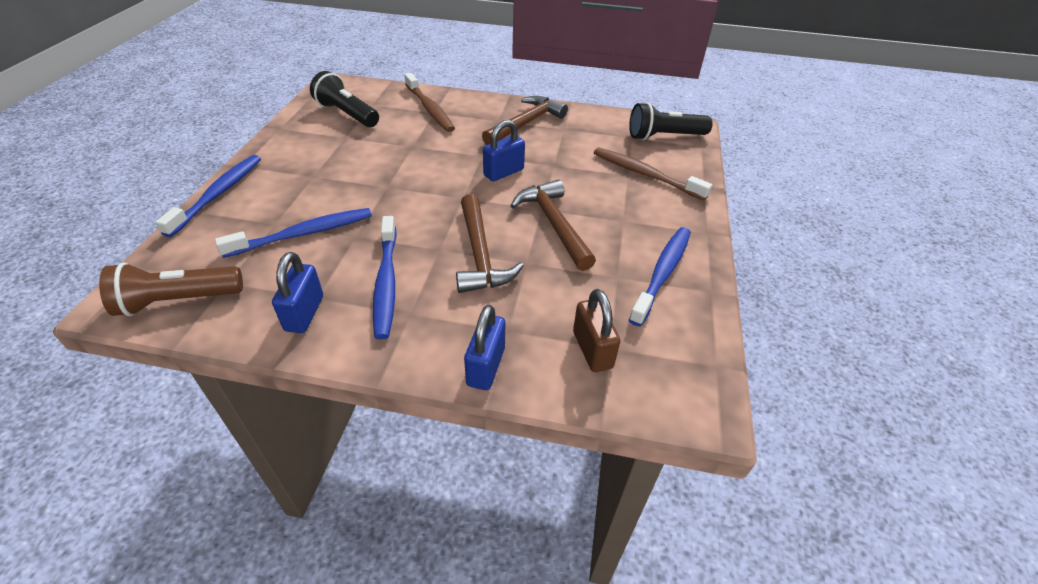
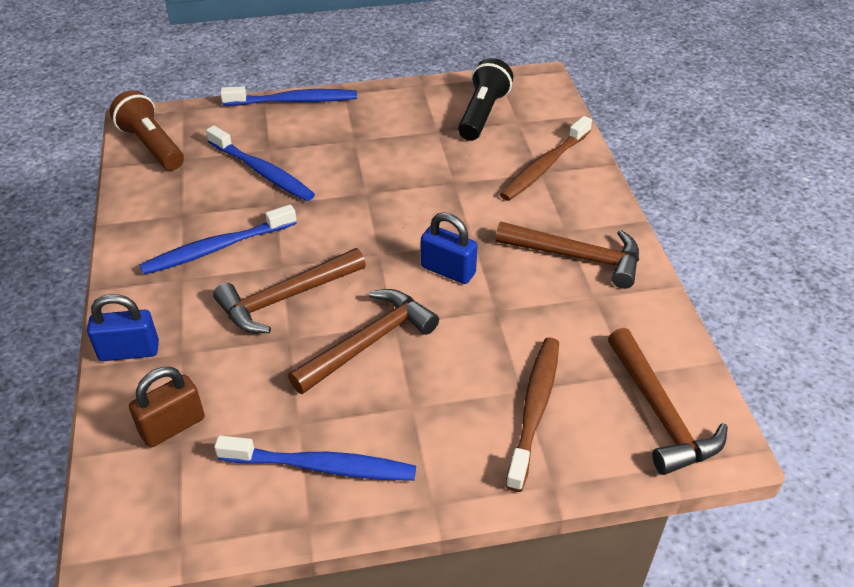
camera: 70 degrees right, 0 degrees up
(304, 313) = (160, 216): blue padlock -> none
(664, 136) = (660, 413): black flashlight -> brown hammer

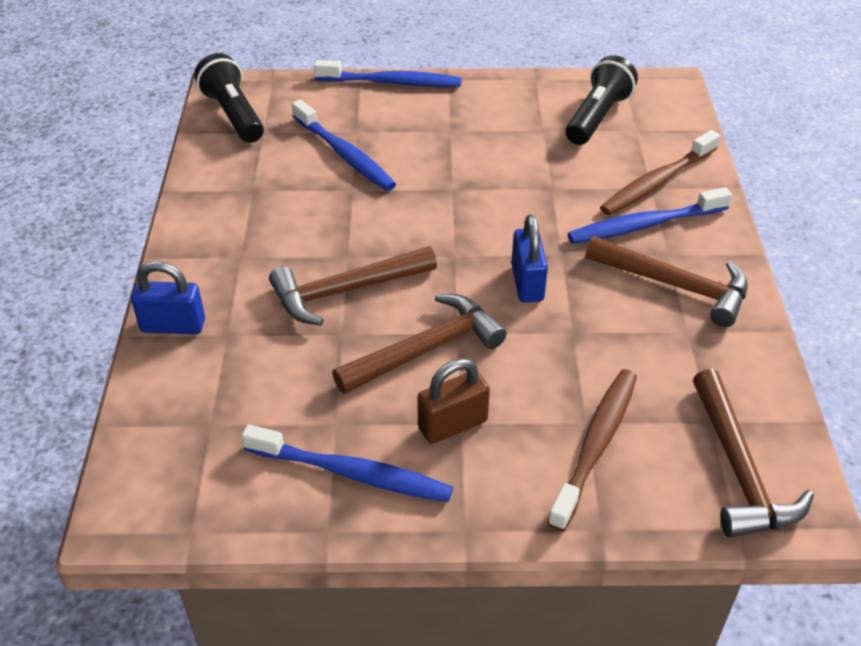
camera: 10 degrees right, 0 degrees up
(152, 146) = (233, 115): brown flashlight -> black flashlight
(172, 426) = (204, 409): brown padlock -> brown padlock (452, 424)
(217, 248) = (282, 230): blue toothbrush -> blue toothbrush (644, 225)
(448, 270) = (527, 283): blue padlock -> blue padlock turned 45 degrees clockwise

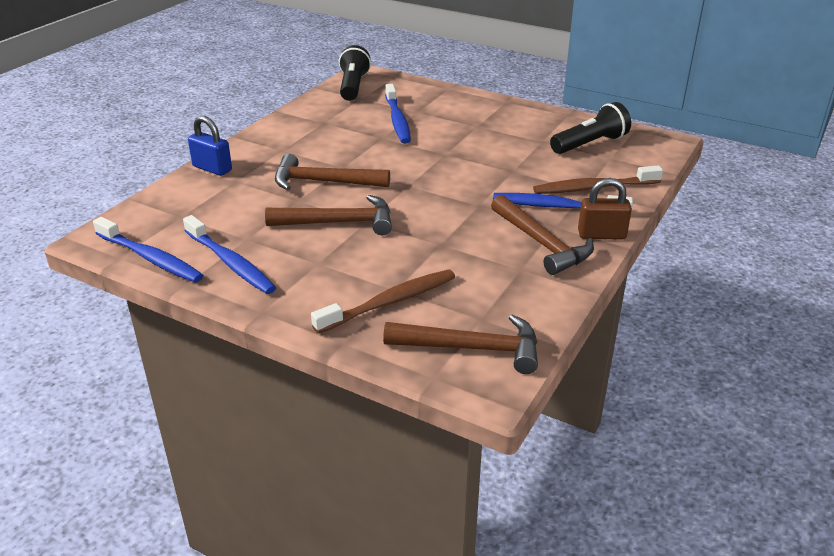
camera: 30 degrees right, 10 degrees down
(391, 82) = (467, 94): blue toothbrush -> blue toothbrush (150, 258)
(452, 424) = (313, 262): brown padlock -> brown padlock (601, 235)
(527, 283) = (440, 211): blue padlock -> none
(738, 469) = (472, 348): brown hammer -> brown hammer turned 105 degrees counterclockwise

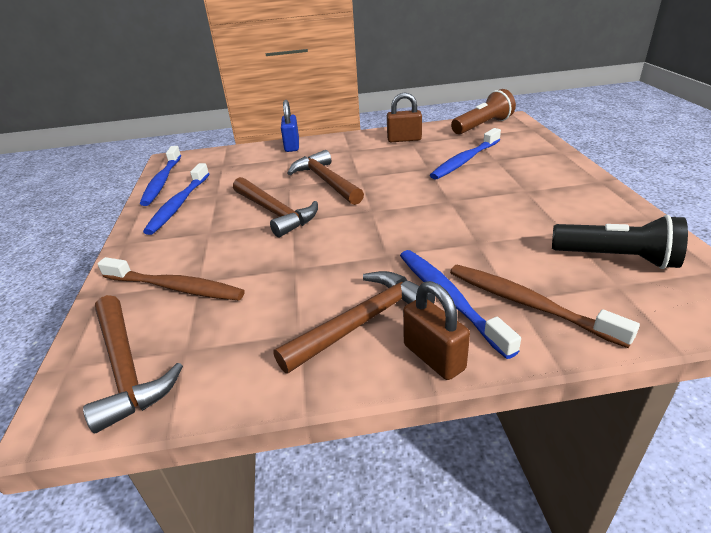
camera: 55 degrees right, 0 degrees up
(311, 121) = (404, 139): none -> brown padlock
(353, 86) = (482, 126): black flashlight -> brown flashlight
(541, 243) = (362, 322): brown hammer -> brown hammer turned 150 degrees counterclockwise

